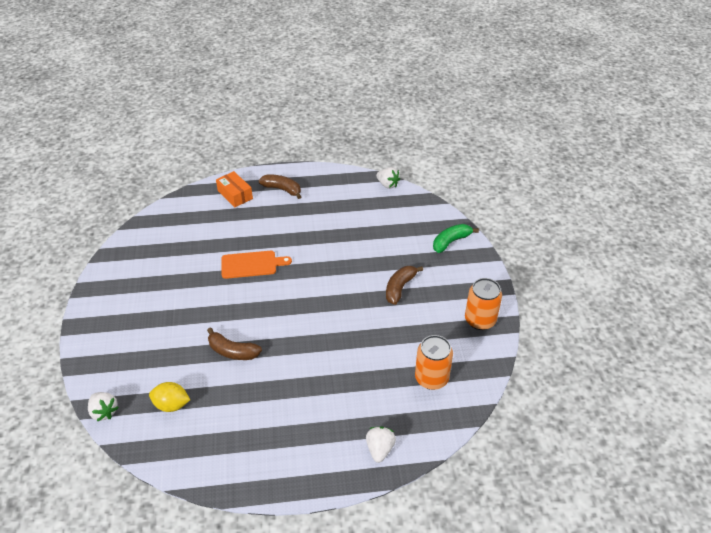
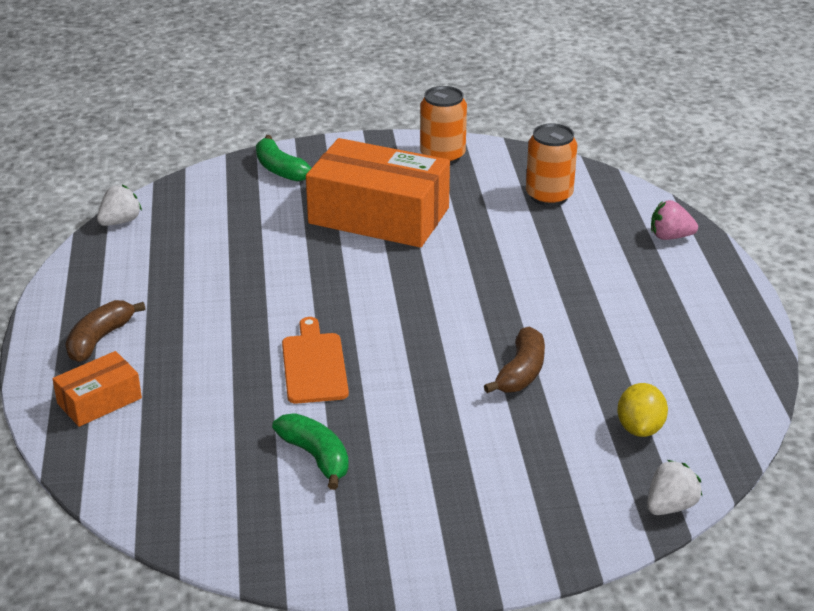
camera: 90 degrees left, 10 degrees down
(179, 268) = (316, 457): none -> green banana
(380, 449) = (670, 237): white strawberry -> pink strawberry
(399, 288) = (379, 215): brown banana -> orange box

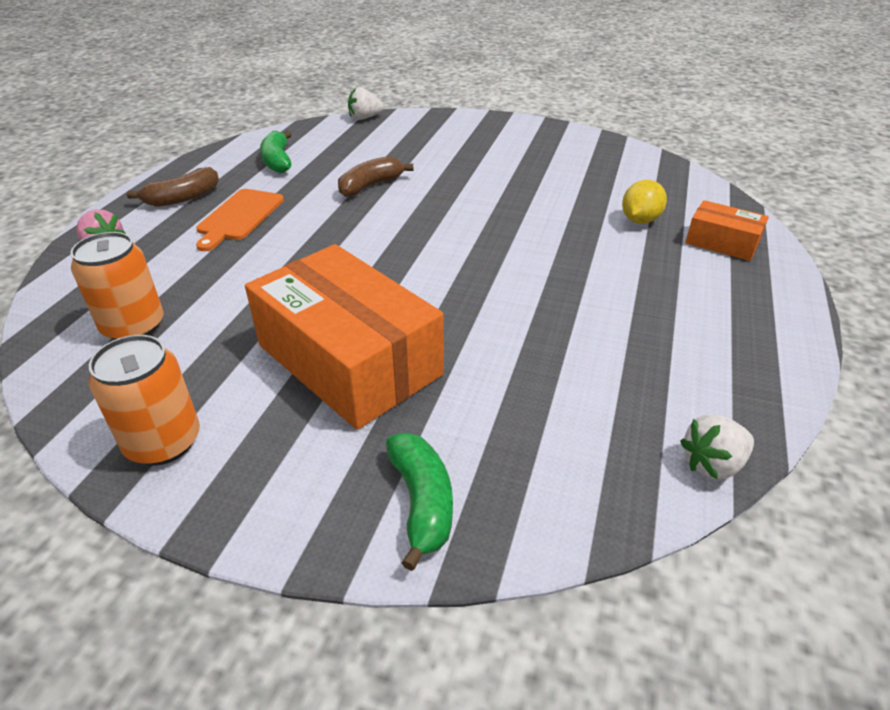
camera: 155 degrees left, 5 degrees up
(99, 339) = (727, 295): brown banana -> brown banana (182, 198)
(99, 401) = (722, 242): orange box -> orange box turned 45 degrees clockwise
(314, 365) = (525, 226): orange cutting board -> orange cutting board (239, 217)
(316, 457) = (554, 175): green banana -> green banana (278, 161)
(640, 428) = (334, 145): yellow lemon -> yellow lemon (640, 220)

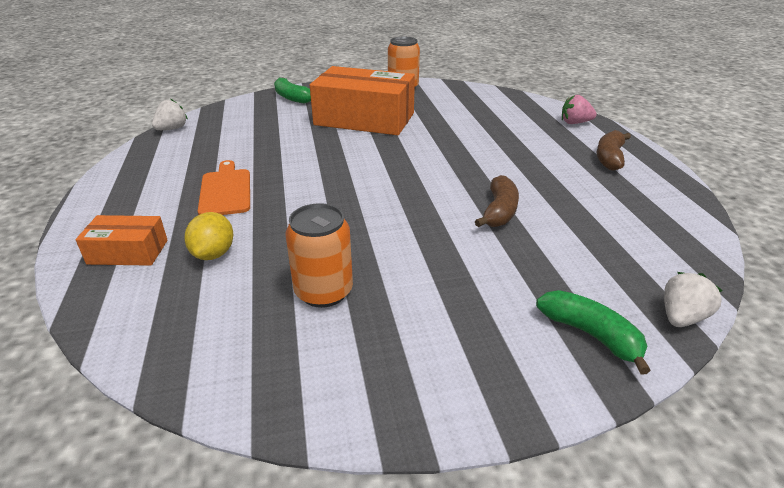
camera: 150 degrees right, 5 degrees down
(134, 327) = (481, 105): orange can -> orange can (324, 291)
(239, 217) = (544, 158): orange cutting board -> orange cutting board (226, 190)
(278, 161) = (623, 210): green banana -> green banana (590, 335)

